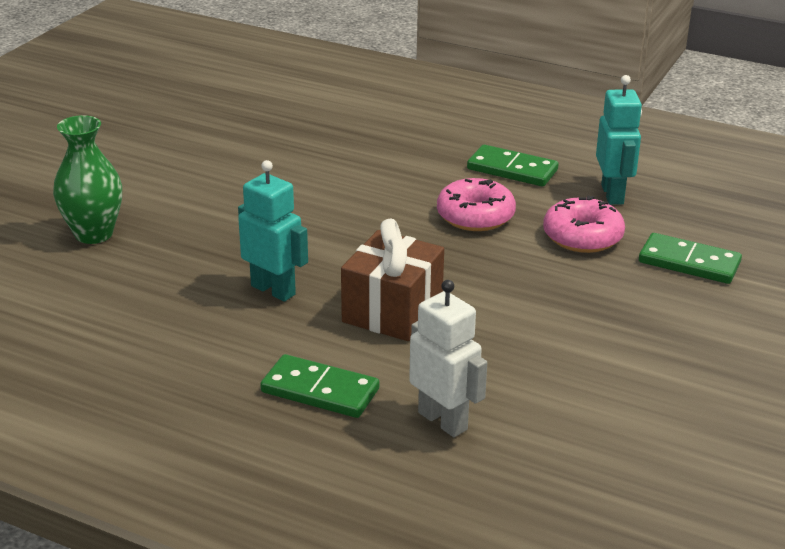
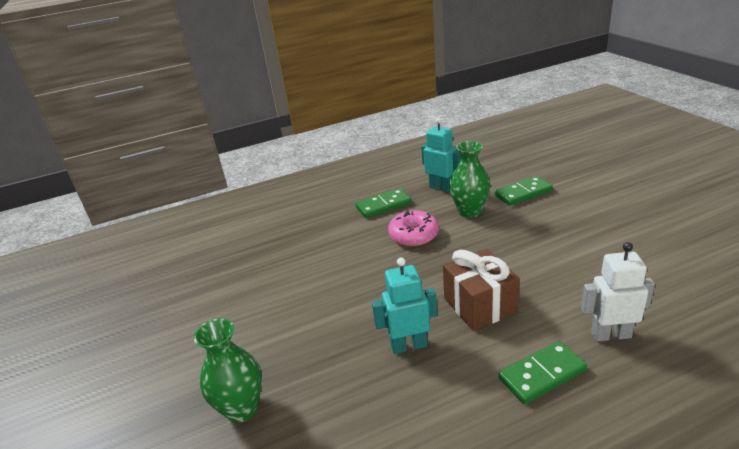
camera: 45 degrees left, 0 degrees up
(582, 237) = (469, 211): pink donut -> green vase

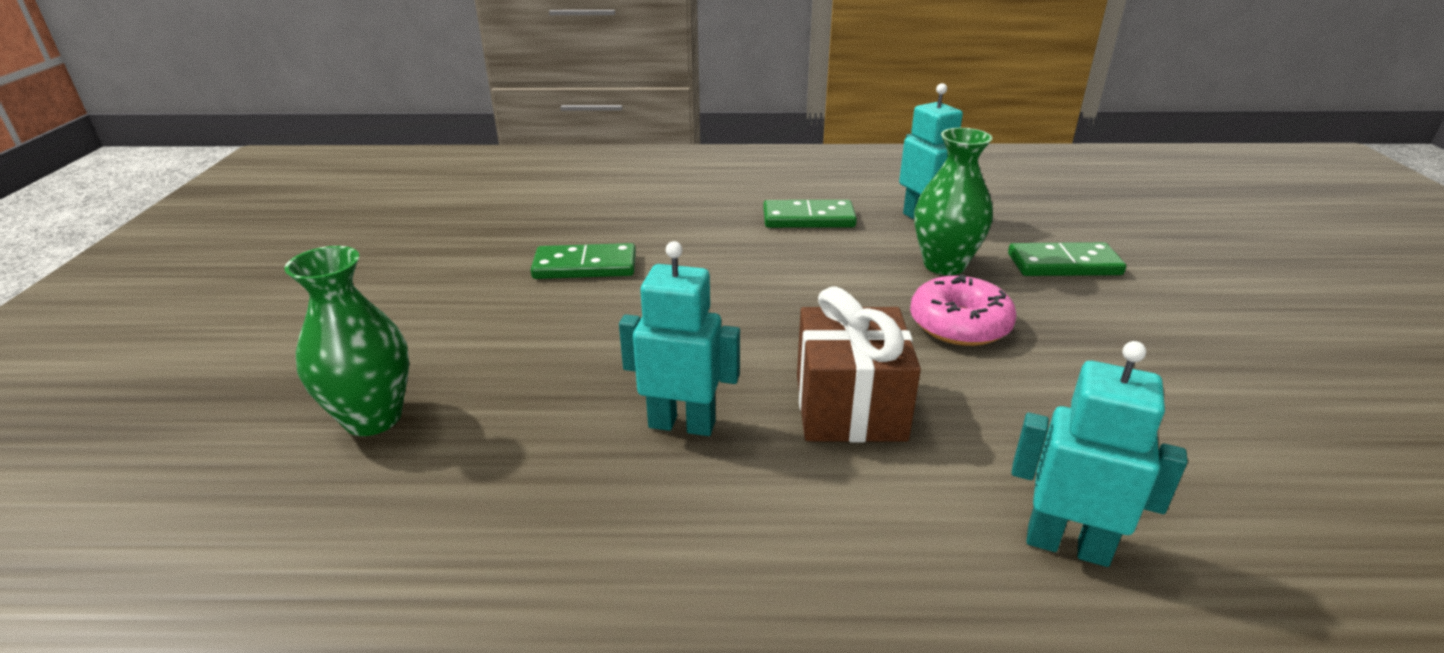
camera: 20 degrees right, 0 degrees up
(413, 235) = (822, 271): pink donut -> pink donut (959, 324)
(542, 374) = (875, 559): green domino -> green domino (585, 266)
(610, 335) = (1067, 545): white robot -> turquoise robot

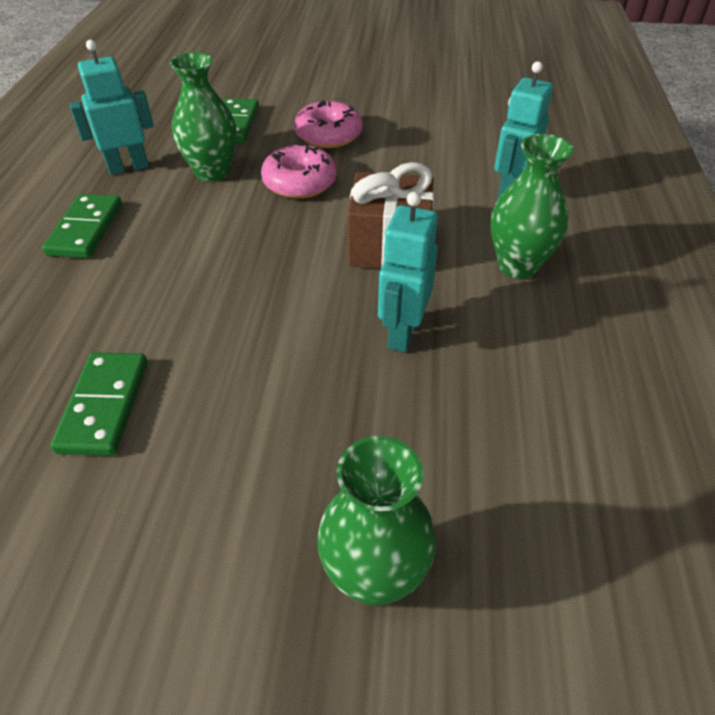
camera: 85 degrees left, 15 degrees up
(849, 544) = (517, 265): none -> green vase
(1099, 337) = (328, 135): none -> pink donut

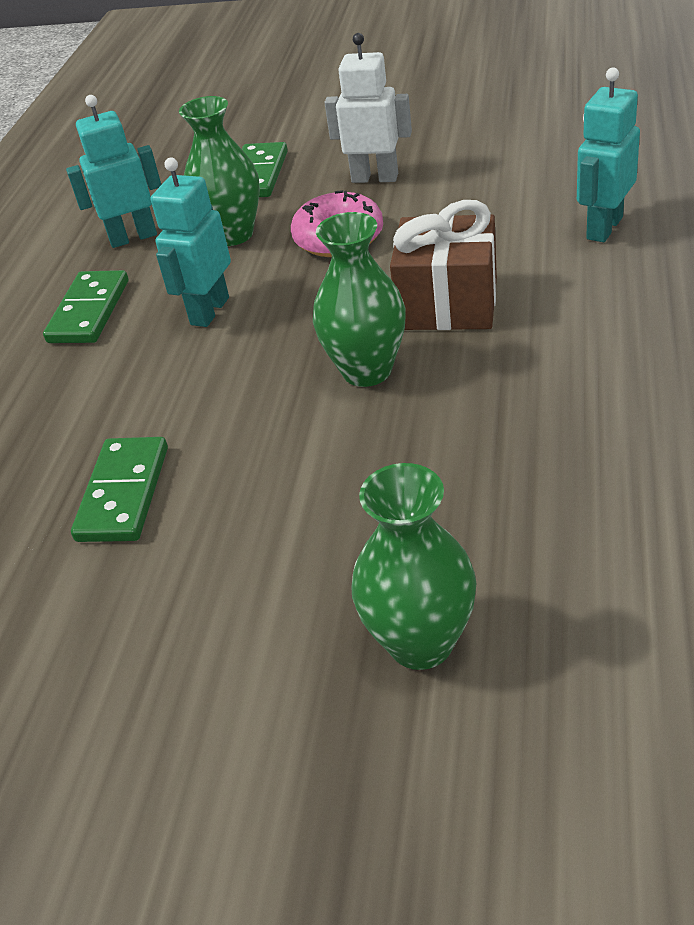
camera: 10 degrees right, 5 degrees down
(328, 135) = (375, 178): pink donut -> white robot
(402, 333) = (460, 399): turquoise robot -> turquoise robot (209, 311)
(517, 265) = (607, 314): green vase -> green vase (367, 370)

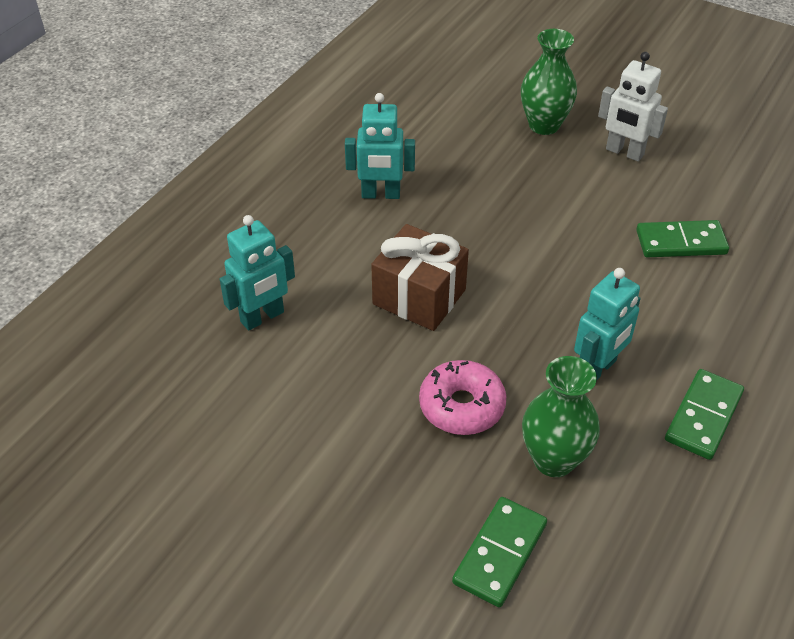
camera: 165 degrees left, 5 degrees up
(123, 493) = (681, 242): green domino -> green domino turned 60 degrees clockwise
(133, 237) = (655, 508): turquoise robot -> turquoise robot (380, 194)
(367, 370) = (501, 266): green vase -> none
(375, 178) = (388, 479): white robot -> white robot (624, 152)

